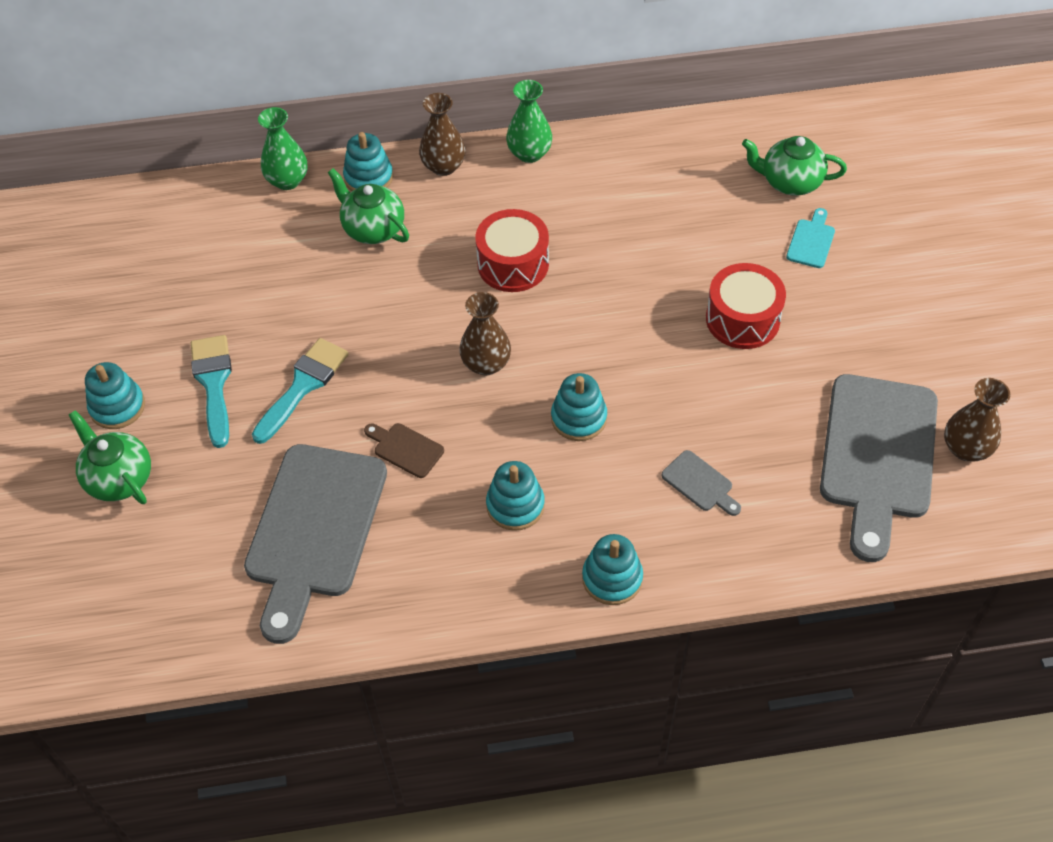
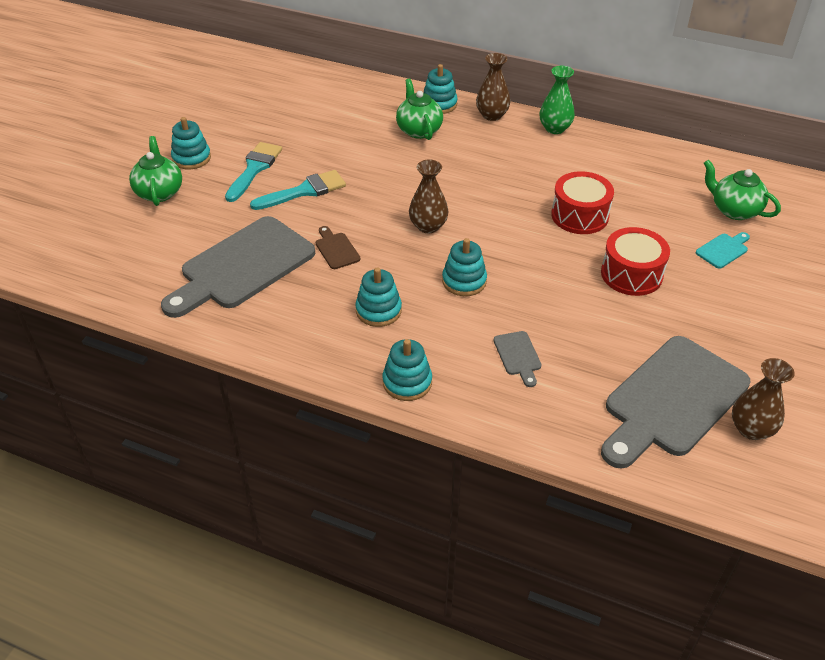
camera: 30 degrees right, 10 degrees down
(287, 180) = (388, 88): green vase -> none
(513, 264) = (493, 181): red drum -> red drum (579, 215)

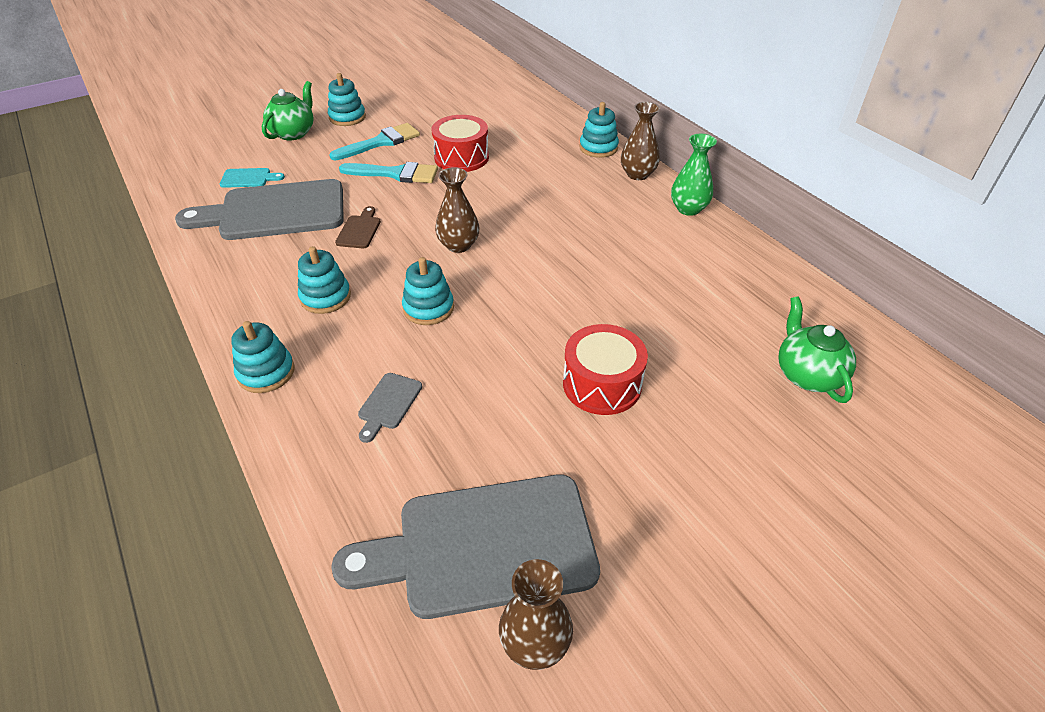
camera: 35 degrees right, 0 degrees up
(419, 130) = (553, 162): green teapot -> none
(579, 215) = (616, 300): red drum -> red drum (461, 157)
(723, 250) = (742, 412): turquoise cutting board -> turquoise cutting board (248, 178)

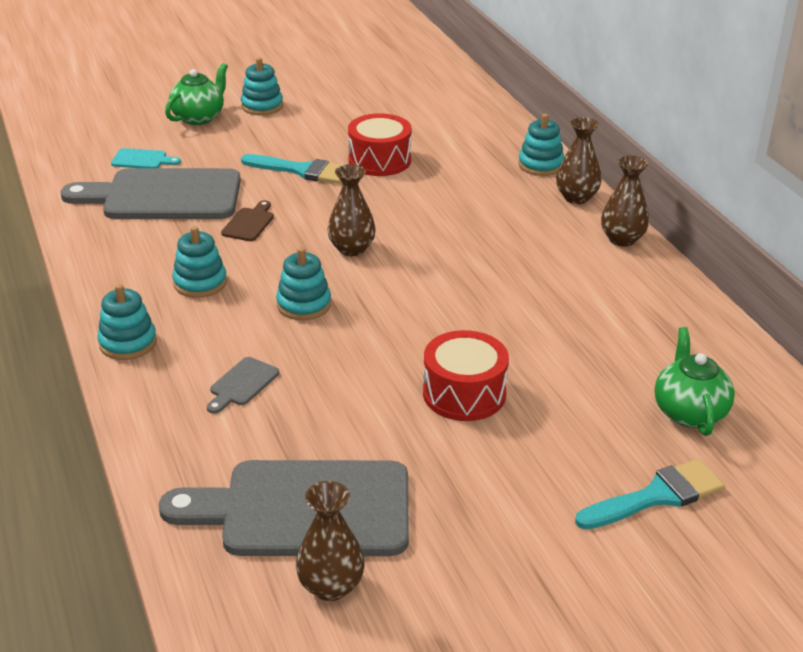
camera: 10 degrees right, 10 degrees down
(381, 142) = (293, 136): turquoise brush -> turquoise brush (657, 496)
(688, 209) = (622, 239): green vase -> brown vase

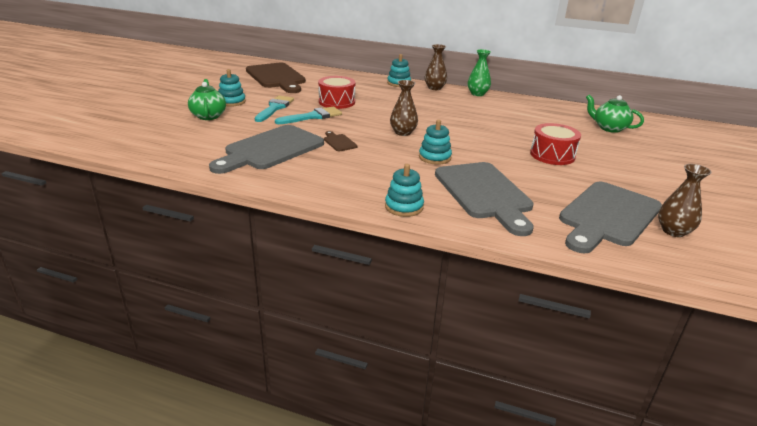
camera: 50 degrees left, 5 degrees down
(142, 160) = (220, 141): turquoise cutting board -> none
(200, 283) = (375, 171): turquoise stacking toy -> none
(242, 384) = (484, 193): grey cutting board -> grey cutting board, size x2.48
(394, 85) = (277, 77): none -> brown cutting board
(622, 239) = (477, 94): brown vase -> green vase
(657, 496) = (658, 152): turquoise brush -> turquoise brush (275, 108)

